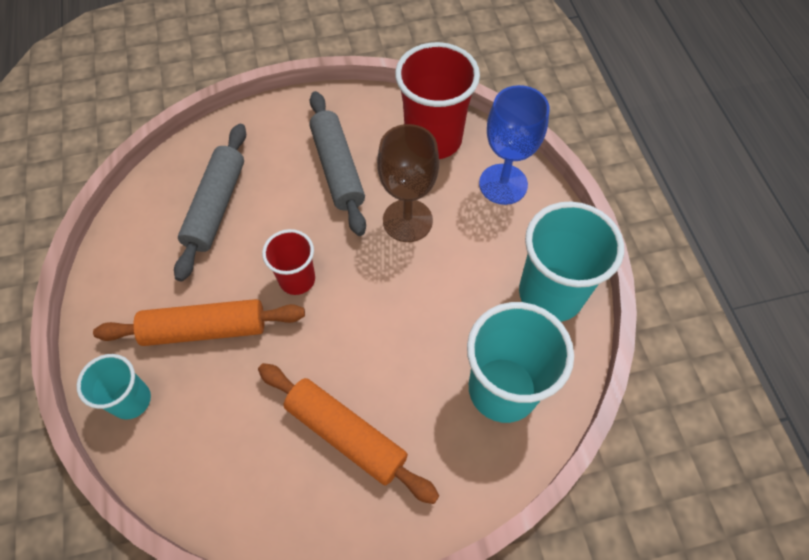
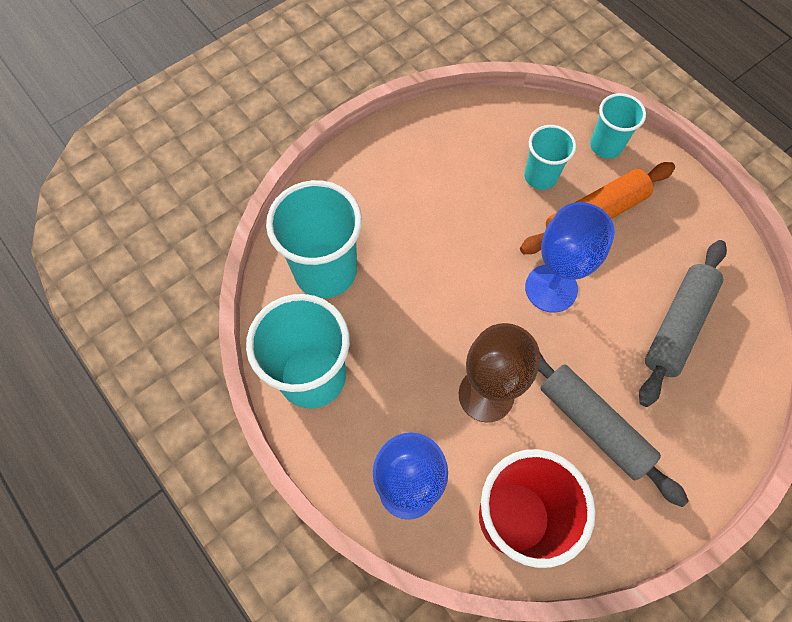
camera: 155 degrees right, 5 degrees up
(216, 206) = (677, 325): grey rolling pin -> grey rolling pin turned 45 degrees clockwise
(225, 396) = (540, 176): none -> turquoise cup
(297, 279) = (551, 288): red cup -> blue goblet
(346, 434) = (433, 188): orange rolling pin -> none

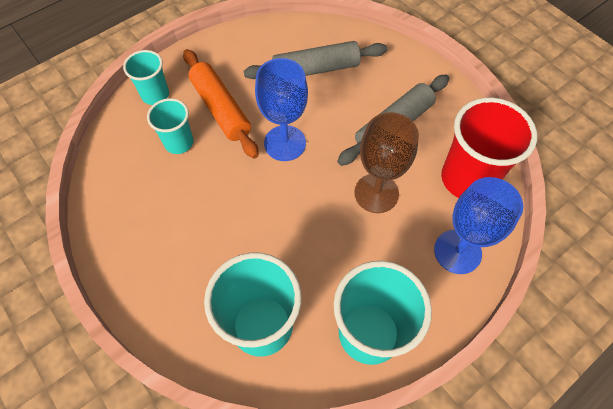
camera: 90 degrees left, 5 degrees down
(677, 325) = (316, 69): grey rolling pin -> grey rolling pin turned 45 degrees counterclockwise

